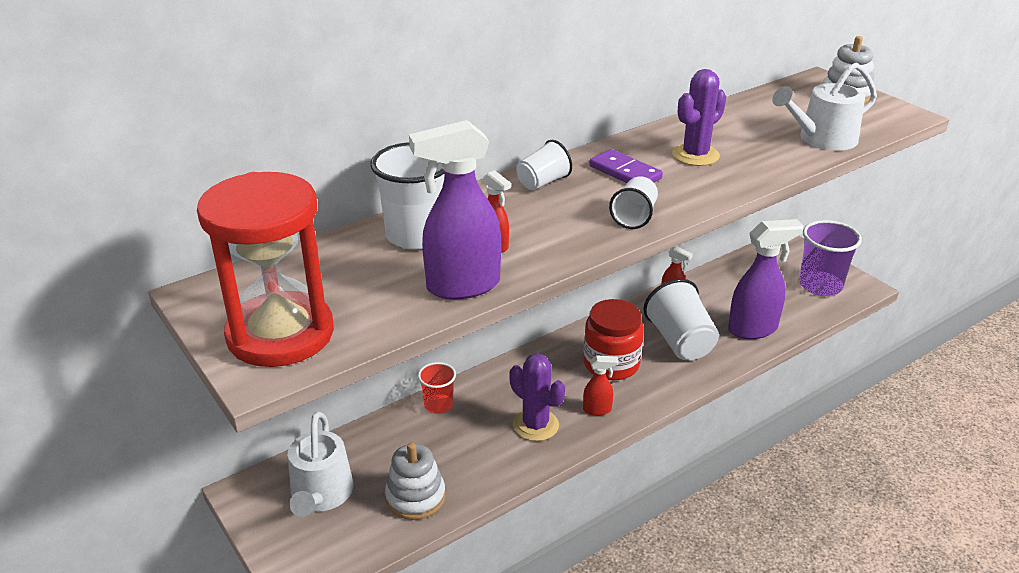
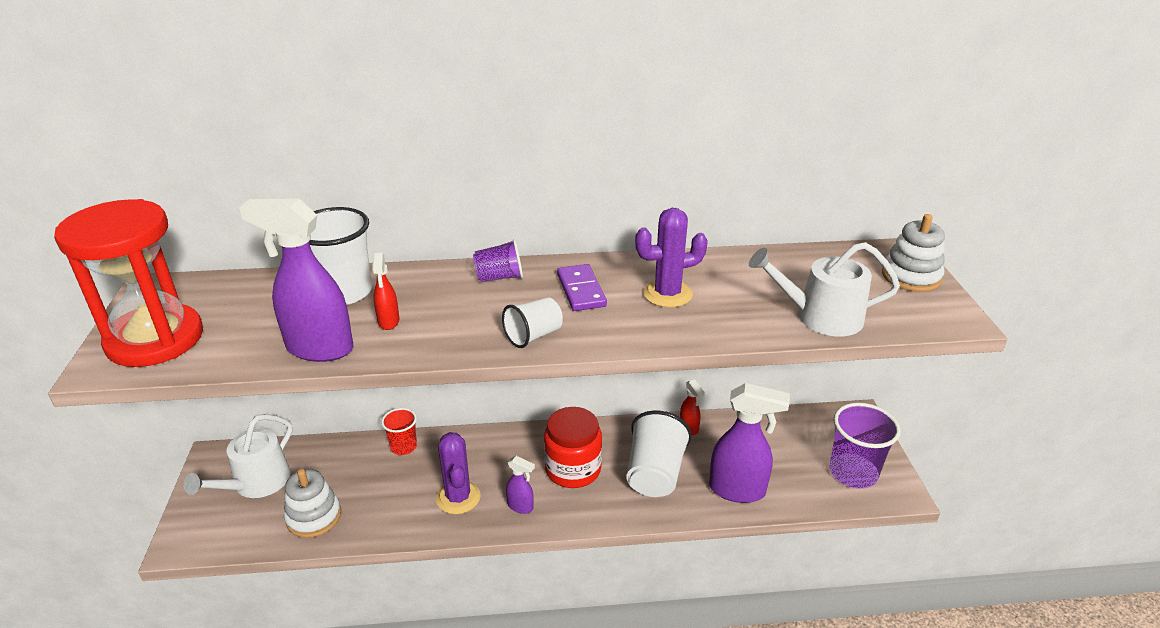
camera: 30 degrees right, 0 degrees up
(542, 182) = (499, 277): white cup -> purple cup
(597, 410) = (521, 506): red spray bottle -> purple spray bottle

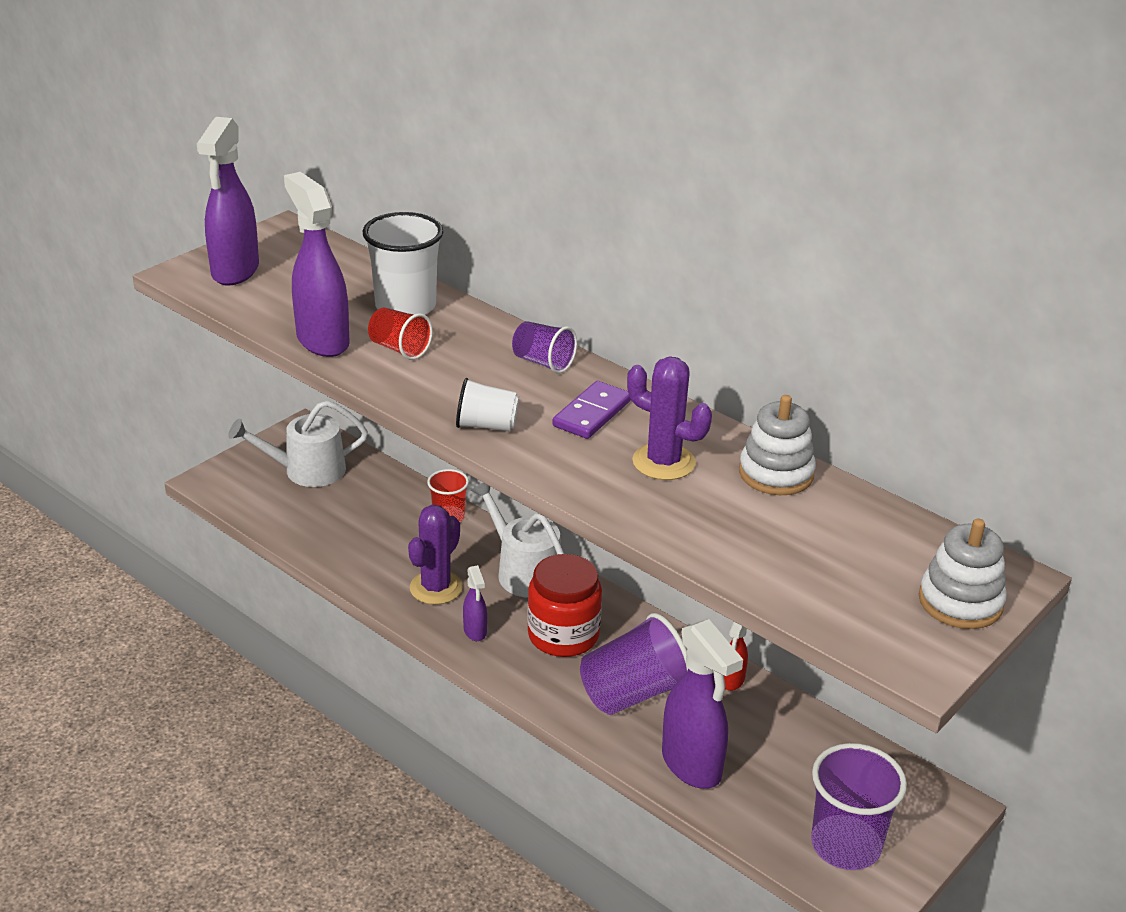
camera: 45 degrees right, 0 degrees up
(155, 339) = (235, 272): red hourglass -> purple spray bottle
(314, 517) = (314, 525): white stacking toy -> white stacking toy (776, 473)
(388, 322) = (399, 349): red spray bottle -> red cup
(655, 474) = (633, 693): white cup -> purple cup
(821, 317) = (773, 570): white watering can -> white watering can (524, 571)

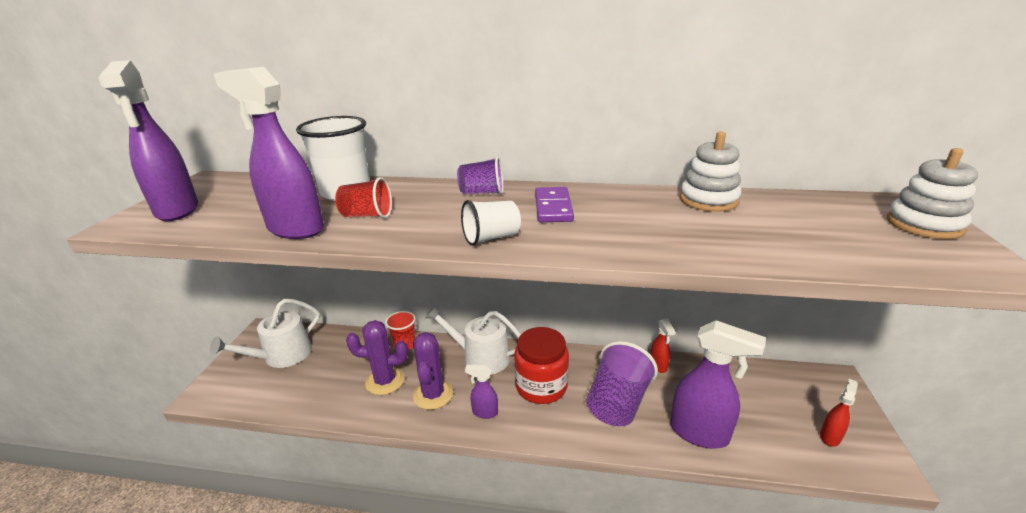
camera: 30 degrees left, 5 degrees down
(475, 631) = (484, 412): purple spray bottle -> purple spray bottle turned 150 degrees clockwise
(663, 462) = (639, 217): purple cactus -> purple cactus (385, 381)
(845, 845) = (830, 436): purple cup -> red spray bottle

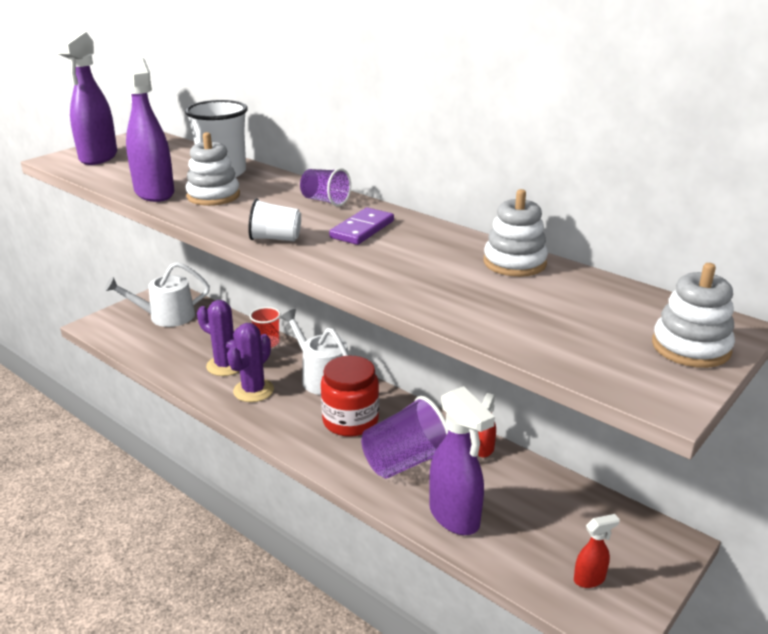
camera: 30 degrees right, 0 degrees up
(367, 215) = (213, 196): red cup -> white stacking toy
(484, 412) = (281, 420): purple spray bottle -> none

